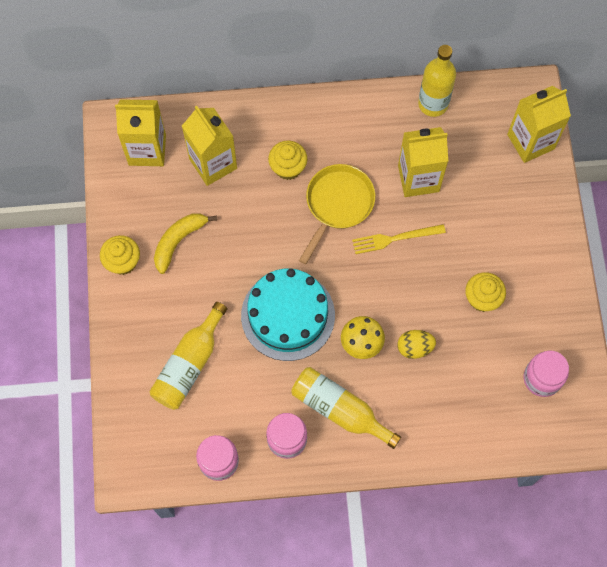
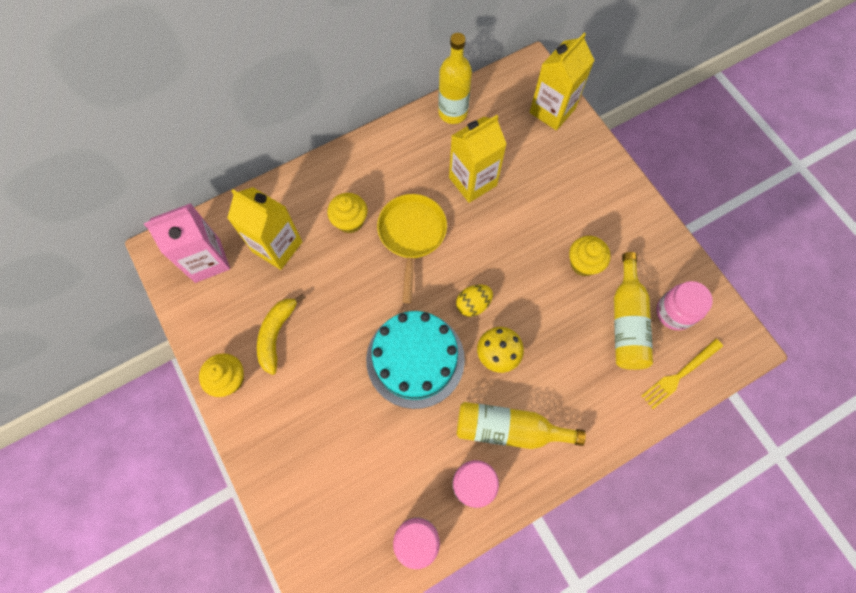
camera: 25 degrees left, 0 degrees up
(147, 150) = (207, 260): yellow carton -> pink carton
(189, 364) = (341, 452): yellow bottle -> yellow bottle (626, 321)
(395, 238) = (479, 243): yellow fork -> yellow fork (680, 374)
(414, 347) = (547, 336): yellow egg -> yellow egg (473, 304)

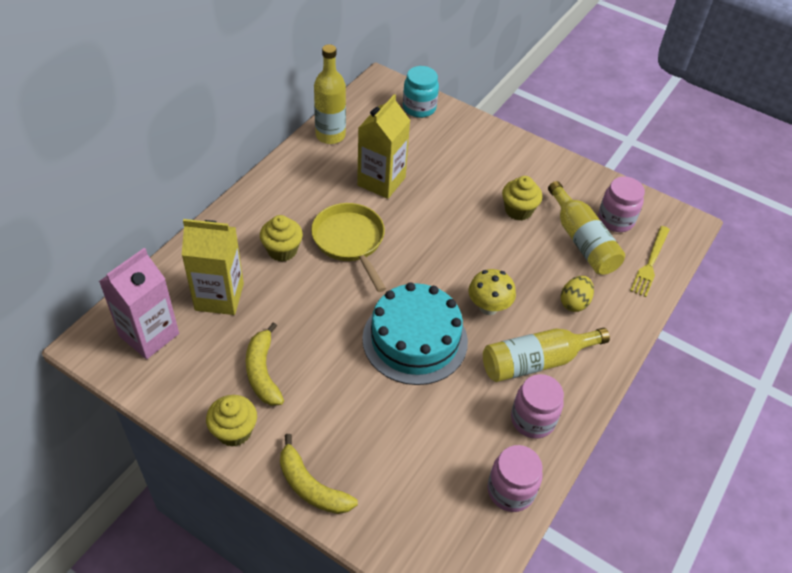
camera: 30 degrees left, 20 degrees down
(262, 457) = (311, 486): none -> yellow banana
(473, 304) = (441, 276): yellow egg -> yellow egg (574, 302)
(552, 110) = (419, 108): yellow carton -> turquoise jar

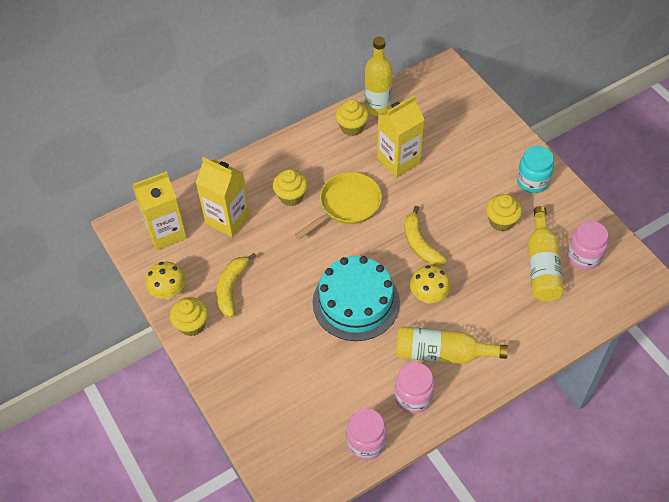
camera: 30 degrees right, 5 degrees up
(149, 335) = (166, 232): pink carton -> yellow carton
(186, 403) = (169, 292): none -> yellow mushroom
(311, 486) = (225, 384): yellow banana -> yellow banana (420, 244)
(313, 162) = (352, 127): none -> yellow cupcake
(350, 241) = (347, 205): yellow pan -> yellow pan turned 45 degrees clockwise
(419, 108) = (466, 102): turquoise jar -> turquoise jar (532, 181)
(574, 302) = (503, 316): yellow egg -> none
(650, 263) = (591, 305): yellow fork -> none

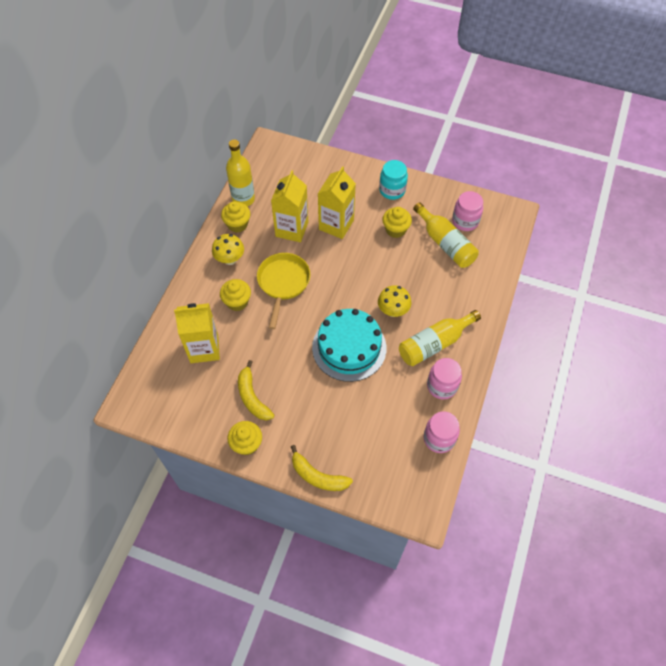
camera: 40 degrees left, 5 degrees up
(166, 232) = (164, 389): yellow carton -> yellow carton (336, 225)
(169, 292) = (207, 432): yellow mushroom -> yellow mushroom (230, 259)
(420, 244) = (356, 278): yellow banana -> yellow banana (317, 476)

